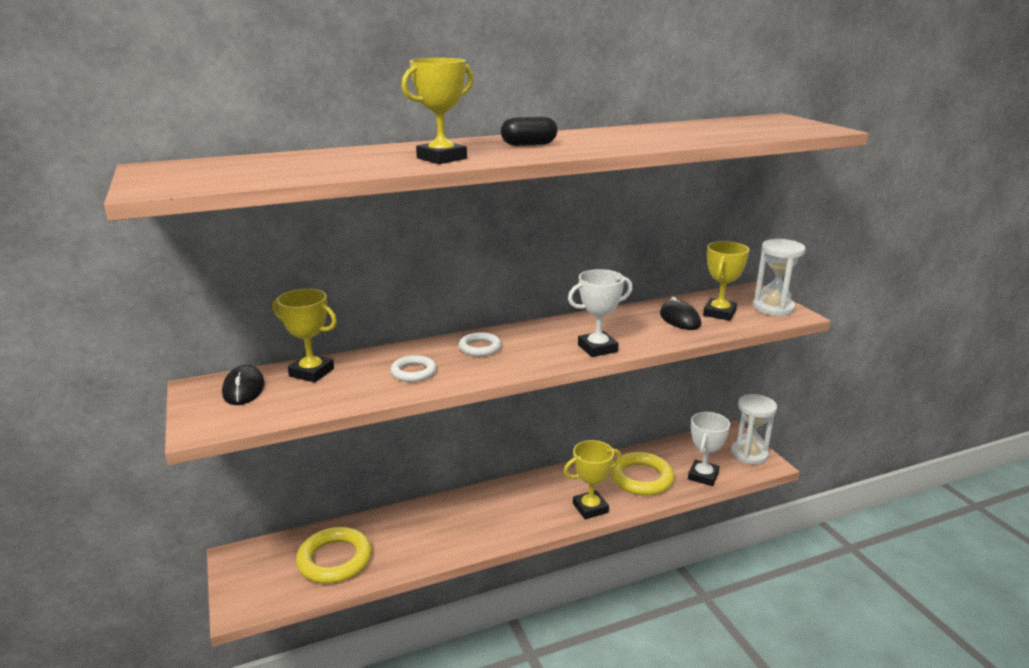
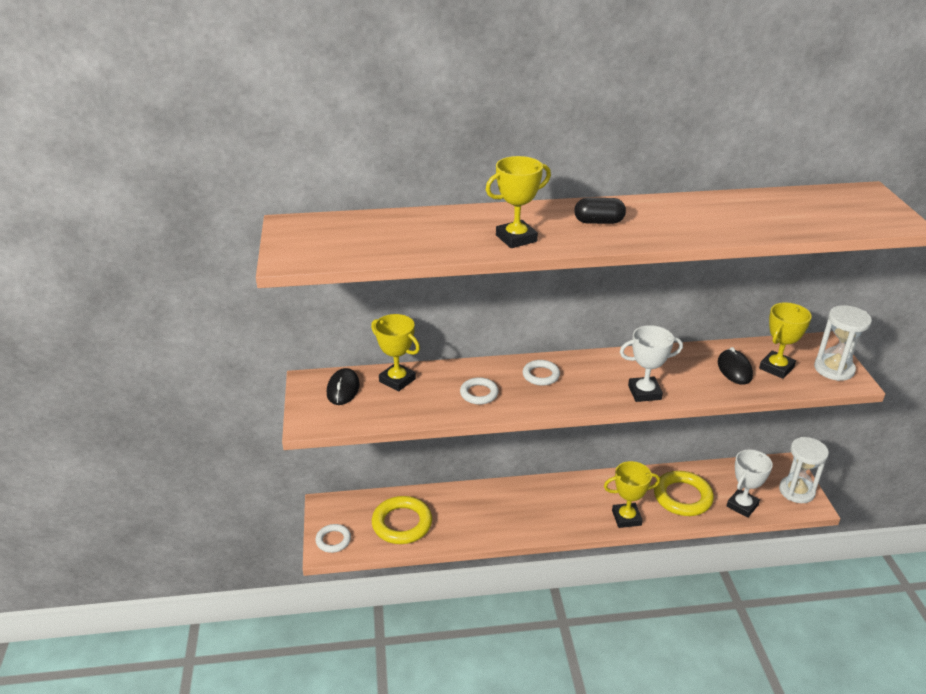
camera: 15 degrees right, 10 degrees up
(249, 595) = (333, 540): none -> white ring

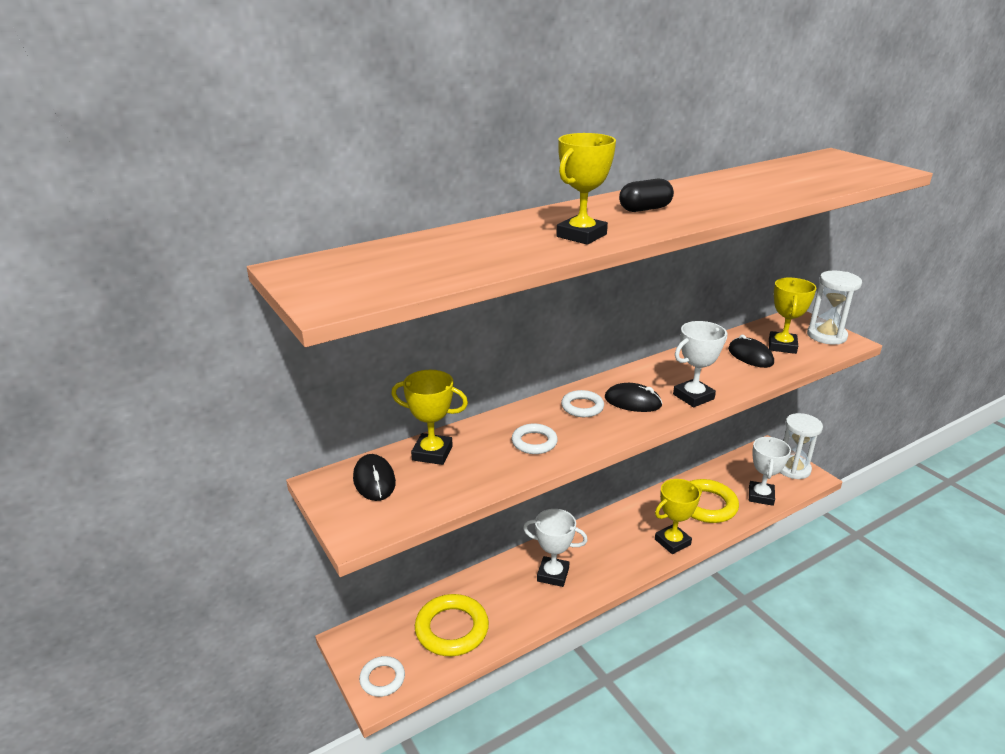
camera: 25 degrees left, 5 degrees down
(505, 510) = (553, 574): none -> white trophy
(587, 382) = (632, 402): none -> black mouse

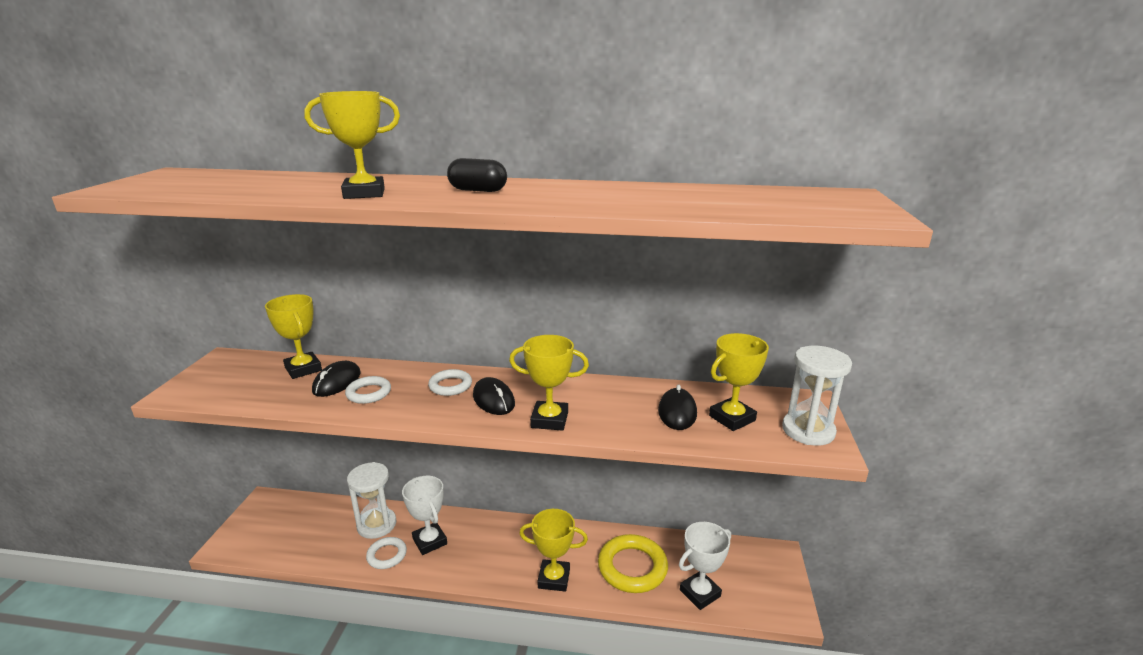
camera: 40 degrees right, 5 degrees down
(374, 480) = (244, 369): black mouse -> black mouse (337, 382)
(382, 679) = (241, 537): white ring -> white ring (387, 555)
(452, 629) = (318, 534): yellow ring -> none
(693, 397) = (549, 420): white trophy -> yellow trophy
(793, 469) = (777, 589): white hourglass -> white hourglass (376, 525)

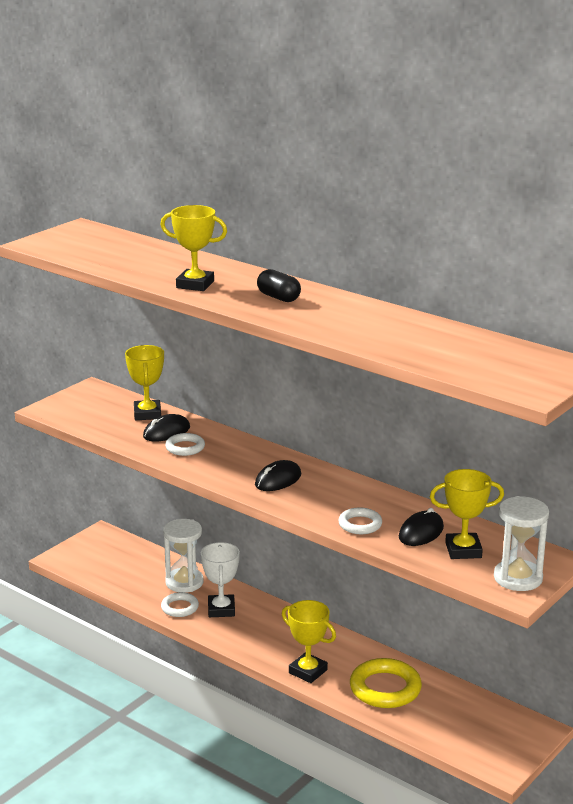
camera: 30 degrees right, 0 degrees up
(450, 386) = (253, 459): white ring -> white ring (360, 524)
(493, 400) = (278, 480): black mouse -> black mouse turned 45 degrees clockwise
(549, 420) = (308, 507): yellow trophy -> none
(700, 593) = (429, 727): white trophy -> none

